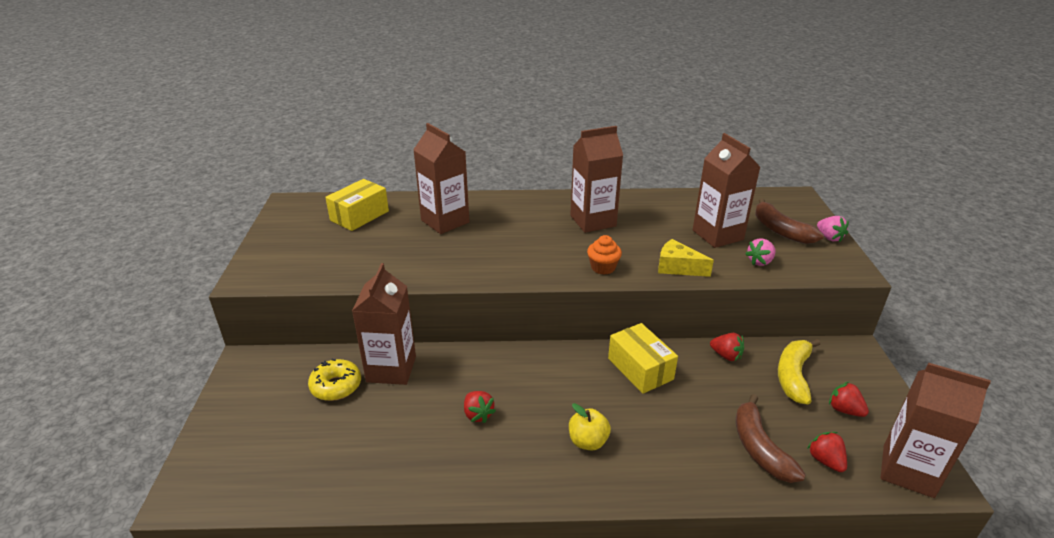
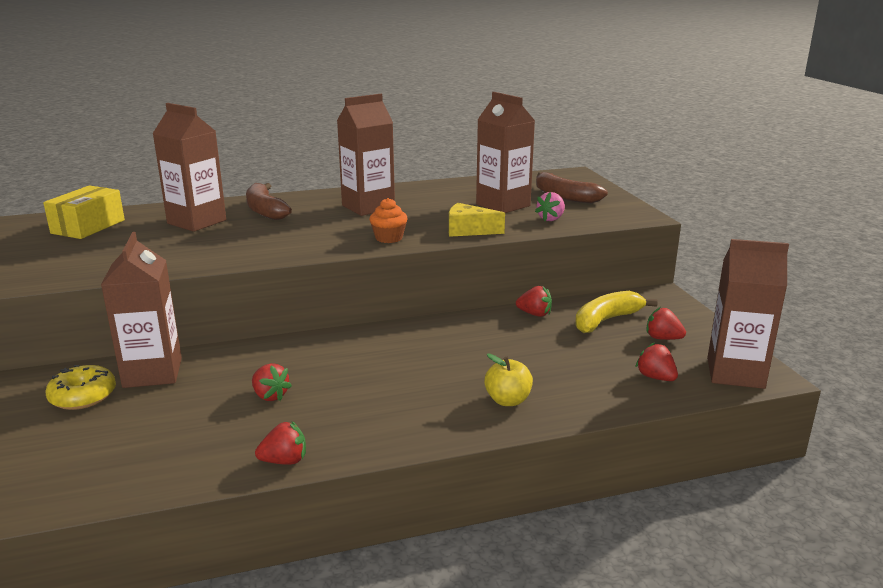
camera: 15 degrees left, 10 degrees down
(476, 493) = (284, 461): none -> red strawberry
(588, 441) = (404, 399): yellow apple -> yellow apple (508, 400)
(640, 369) = (447, 335): yellow box -> none
(759, 448) = (588, 378): brown banana -> brown banana (265, 210)
(793, 376) = (606, 320): yellow banana -> yellow banana turned 45 degrees clockwise
(829, 237) = (613, 197): pink strawberry -> none

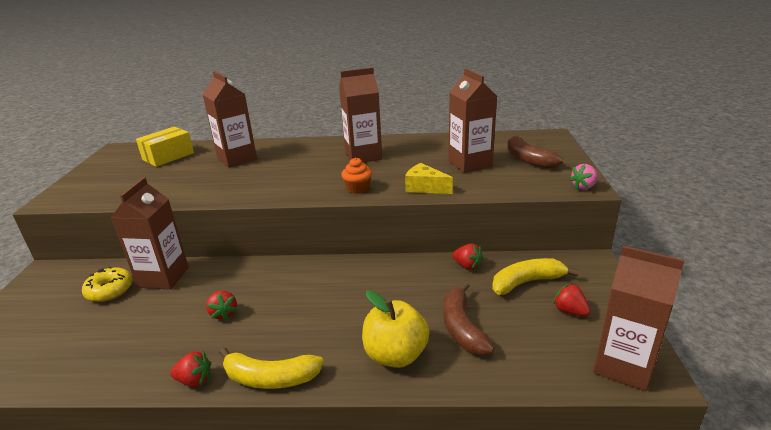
camera: 20 degrees right, 5 degrees up
(265, 210) = (289, 153): brown banana -> brown banana (462, 328)
(378, 443) = (270, 378): none -> yellow banana
(508, 400) = (395, 355): yellow apple -> yellow apple, size x1.59
(551, 219) = (502, 182): pink strawberry -> pink strawberry (584, 187)
(655, 377) = (540, 355): red strawberry -> none

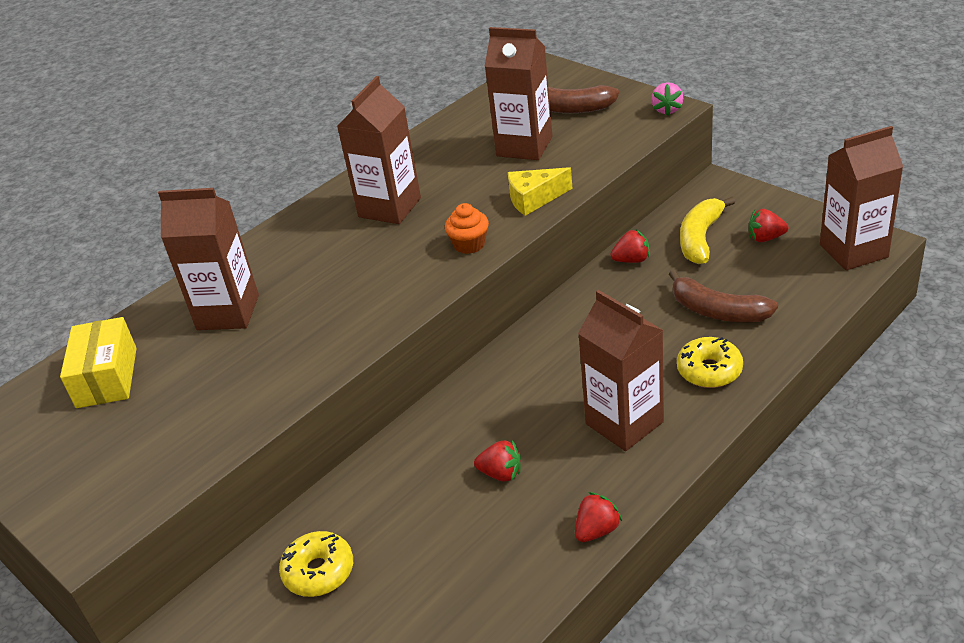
camera: 45 degrees left, 10 degrees up
(163, 277) = (352, 509): brown carton -> brown carton (624, 423)
(270, 378) = (653, 470): yellow banana -> none
(395, 355) = (709, 370): yellow apple -> yellow donut

